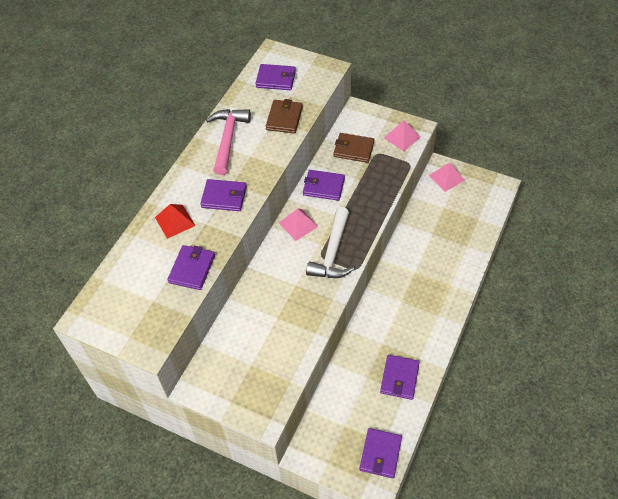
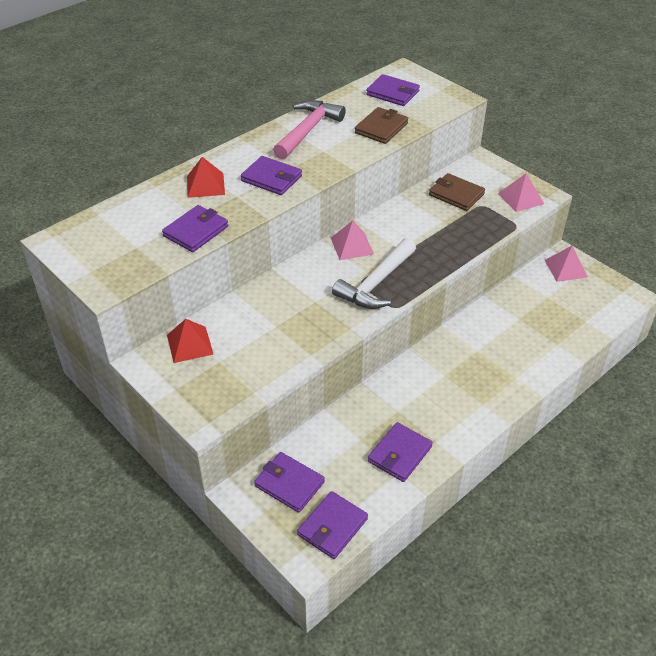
camera: 20 degrees right, 10 degrees down
(221, 358) = (189, 344): none -> red pyramid
(323, 187) = (401, 219): purple wallet -> purple wallet (289, 484)

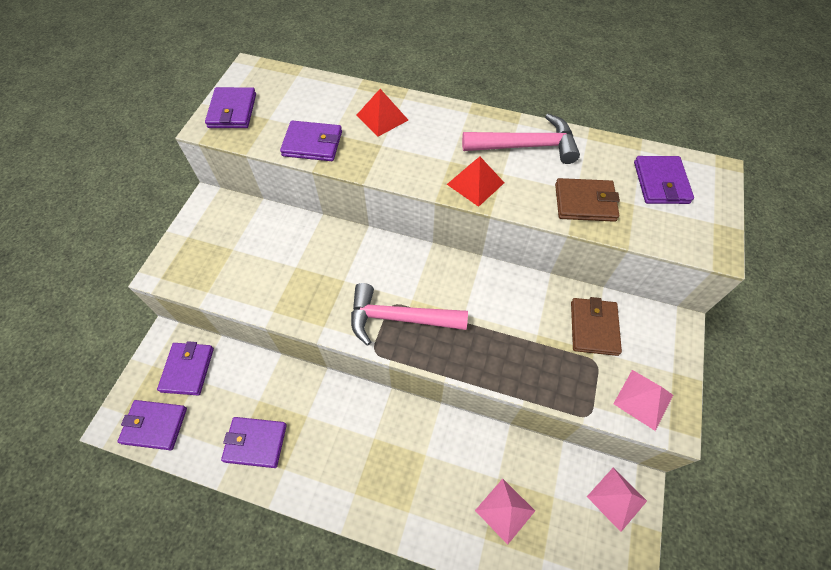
camera: 60 degrees right, 15 degrees up
(189, 344) = (242, 219): red pyramid -> red pyramid (475, 183)
(271, 178) = (426, 157): purple wallet -> purple wallet (232, 111)
(352, 246) = (440, 272): pink pyramid -> pink pyramid (505, 510)
(376, 283) = (399, 318): white hammer -> pink hammer

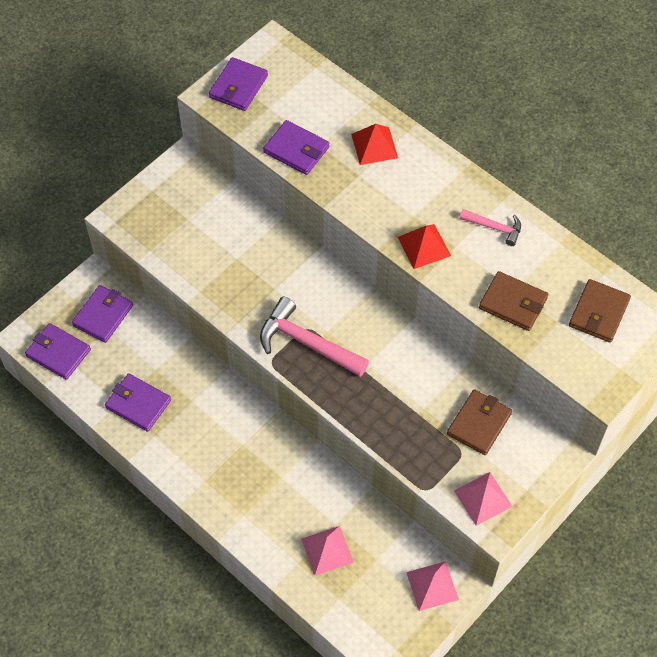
camera: 25 degrees right, 0 degrees up
(526, 146) = (494, 228): pink hammer -> pink hammer, size x0.54
(660, 182) = (598, 313): purple wallet -> brown wallet

